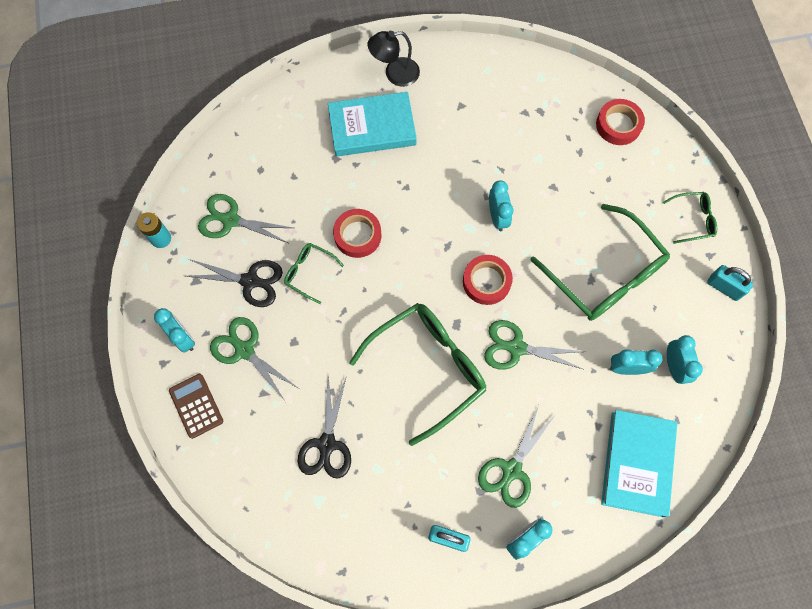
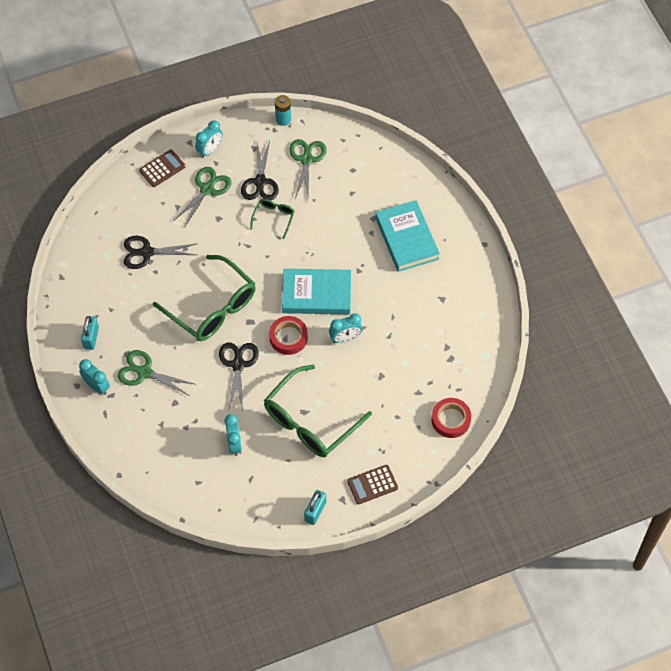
camera: 80 degrees right, 10 degrees down
(357, 235) = (310, 244): red tape -> none
(395, 74) = (460, 246): black lamp -> none
(516, 348) = (238, 365): green scissors -> black scissors
(637, 463) = (161, 456): turquoise book -> turquoise book (316, 294)
(674, 366) = (241, 477): turquoise clock -> none
(693, 220) = (372, 484): green glasses -> brown calculator

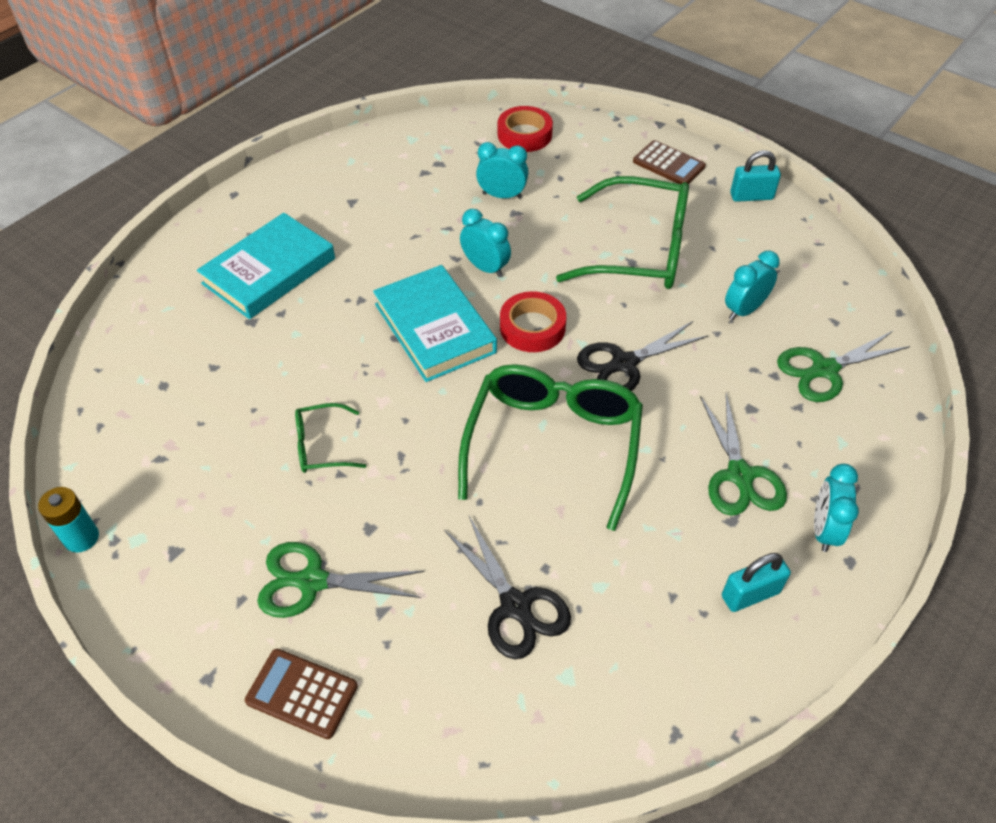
camera: 120 degrees left, 10 degrees down
(210, 150) = (212, 628): turquoise clock -> turquoise clock (502, 196)
(260, 182) = (252, 503): black scissors -> none
(306, 159) = (168, 457): green scissors -> green scissors (824, 370)

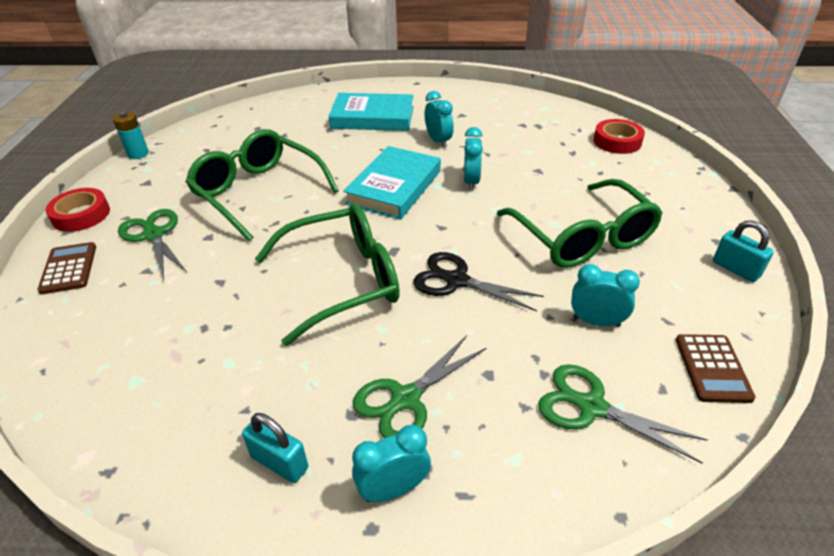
camera: 55 degrees right, 10 degrees down
(321, 446) = (258, 192): green glasses -> green glasses, size x2.14
(502, 196) = (546, 159): turquoise clock -> turquoise clock (438, 141)
(515, 606) = (184, 327): black scissors -> none
(532, 327) = (441, 224): red tape -> red tape (81, 215)
(668, 164) = (696, 211): brown calculator -> brown calculator (712, 368)

